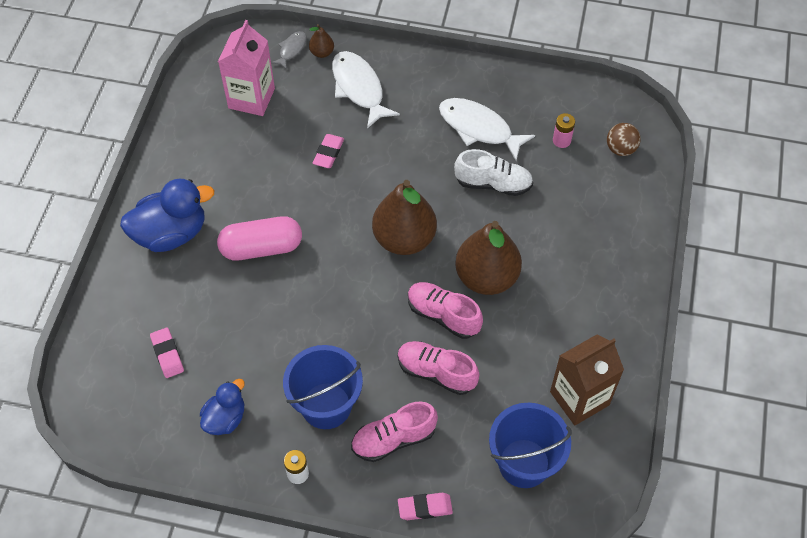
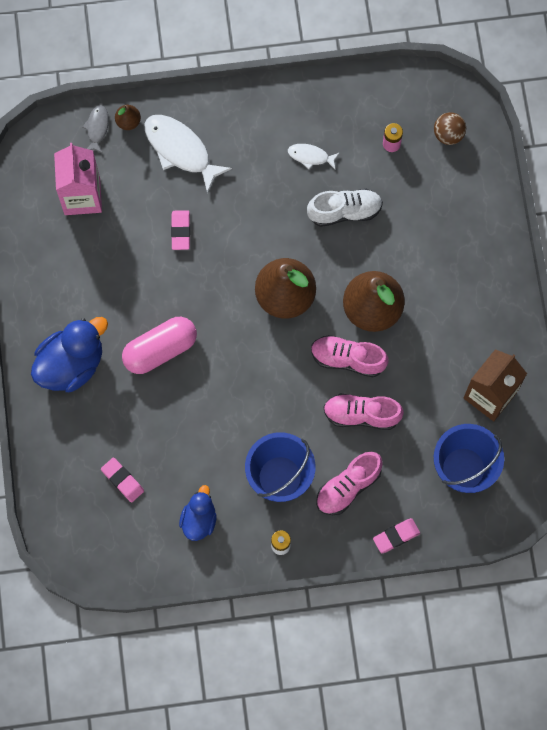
camera: 20 degrees left, 15 degrees up
(479, 128) = (310, 156): white fish -> white fish, size x0.52

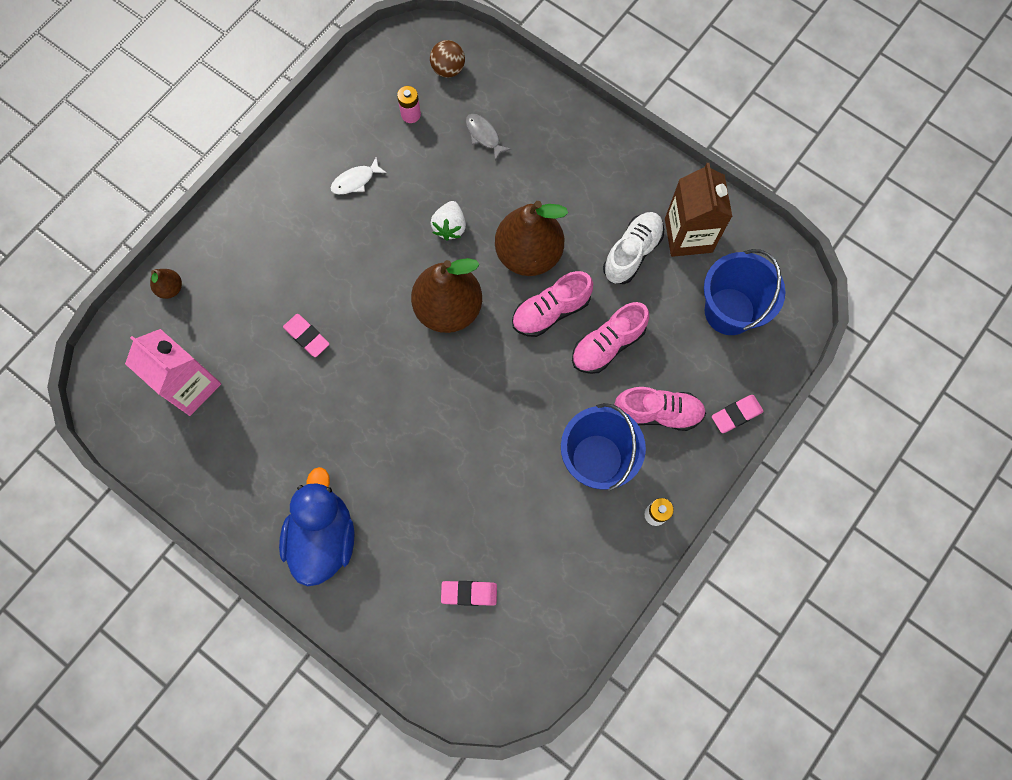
camera: 45 degrees left, 0 degrees up
(97, 128) = (147, 318): grey fish -> grey fish (484, 135)
(160, 349) = (388, 450): pink capsule -> none
(180, 150) = (240, 271): white fish -> none
(199, 520) = (567, 561): blue duck -> none
(340, 244) = (450, 227): none -> white strawberry
(344, 211) = (427, 199): white shoe -> white shoe (632, 253)
(348, 487) = (658, 413): pink shoe -> pink shoe turned 90 degrees counterclockwise
(396, 536) = (736, 415): pink eraser -> pink eraser turned 45 degrees clockwise

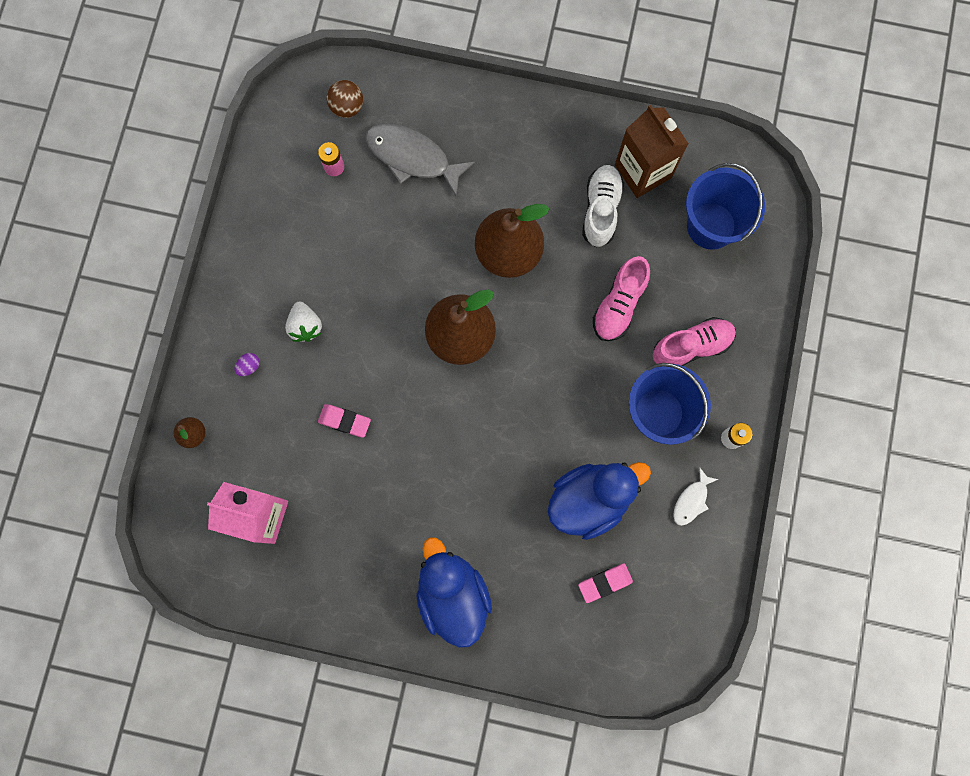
camera: 25 degrees left, 5 degrees up
(249, 252) = (249, 366): none -> purple egg
(355, 181) = (314, 254): white fish -> white fish (691, 500)
(450, 227) = (424, 259): white strawberry -> white strawberry (305, 326)
(484, 135) = (412, 157): grey fish -> grey fish, size x1.93
(493, 509) = (589, 500): none -> blue duck
(550, 311) = (554, 297): pink shoe -> none
(736, 415) = (759, 317): pink eraser -> none

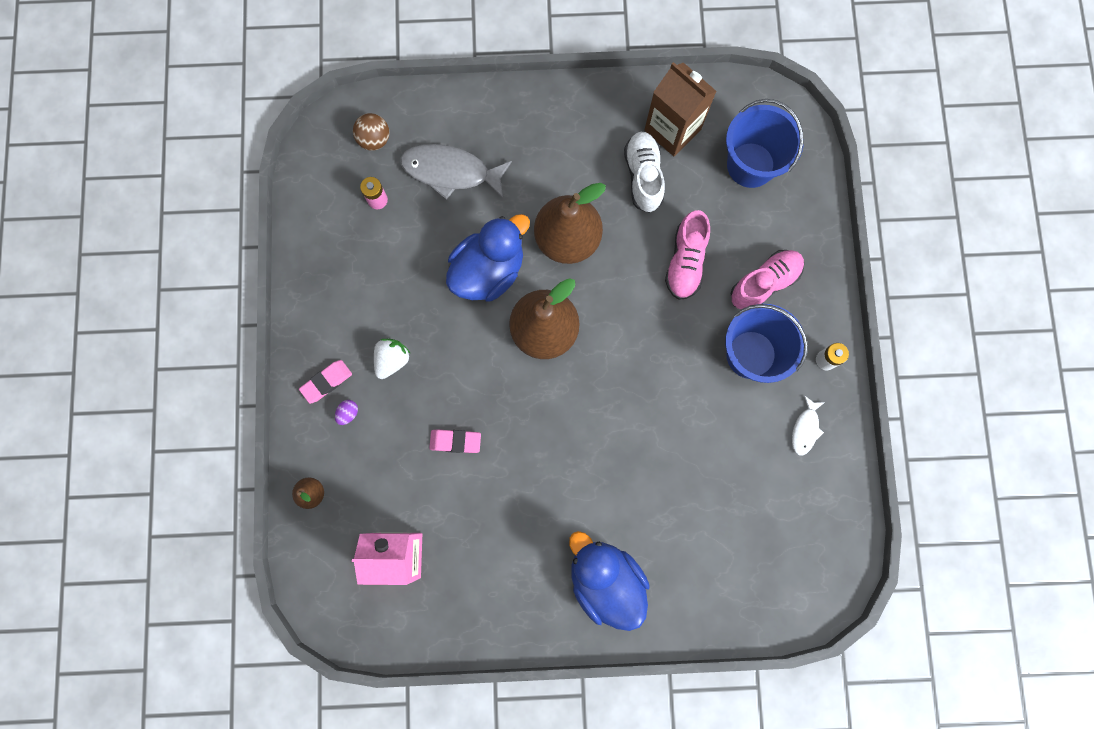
camera: 15 degrees left, 0 degrees up
(305, 326) = (392, 360): white strawberry -> white strawberry turned 120 degrees counterclockwise
(589, 500) = (709, 454): blue duck -> blue duck (488, 271)
(605, 583) = (746, 529): pink eraser -> pink eraser (326, 382)

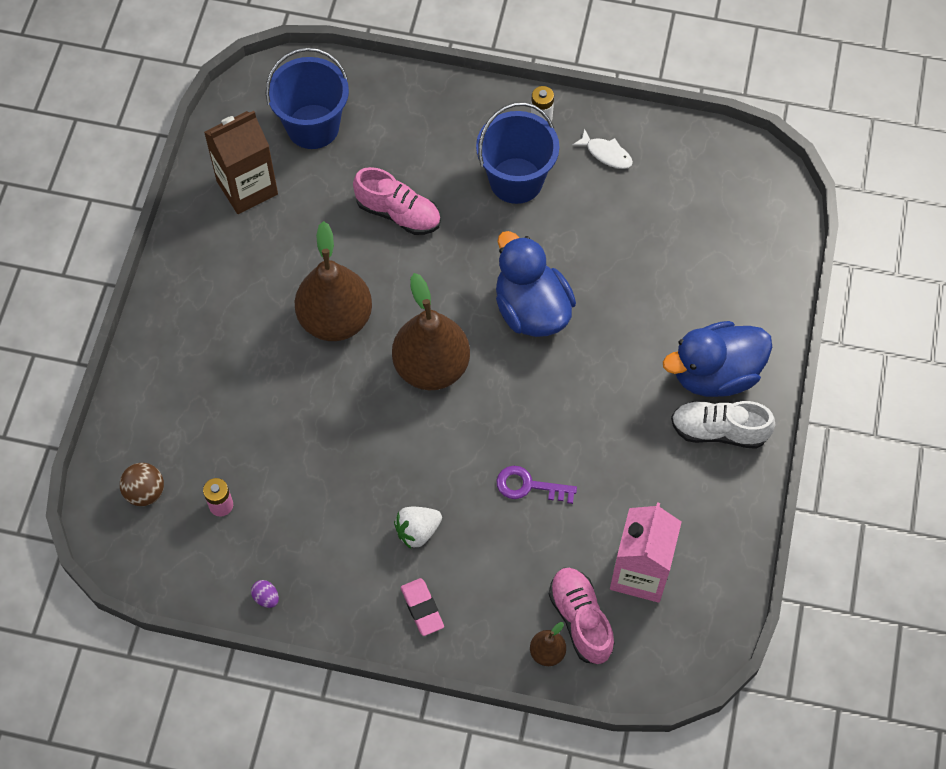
camera: 75 degrees left, 15 degrees down
(348, 413) = (465, 592): purple egg -> purple egg (266, 598)
(392, 360) = (417, 531): white strawberry -> white strawberry turned 75 degrees counterclockwise
(451, 172) = (215, 419): grey fish -> none
(455, 441) = (529, 486): pink eraser -> purple key
(488, 271) = (345, 407): blue duck -> blue duck (531, 310)
(643, 176) = (290, 228): white shoe -> white shoe (719, 431)
(764, 283) = (445, 148): pink shoe -> pink shoe (580, 619)

